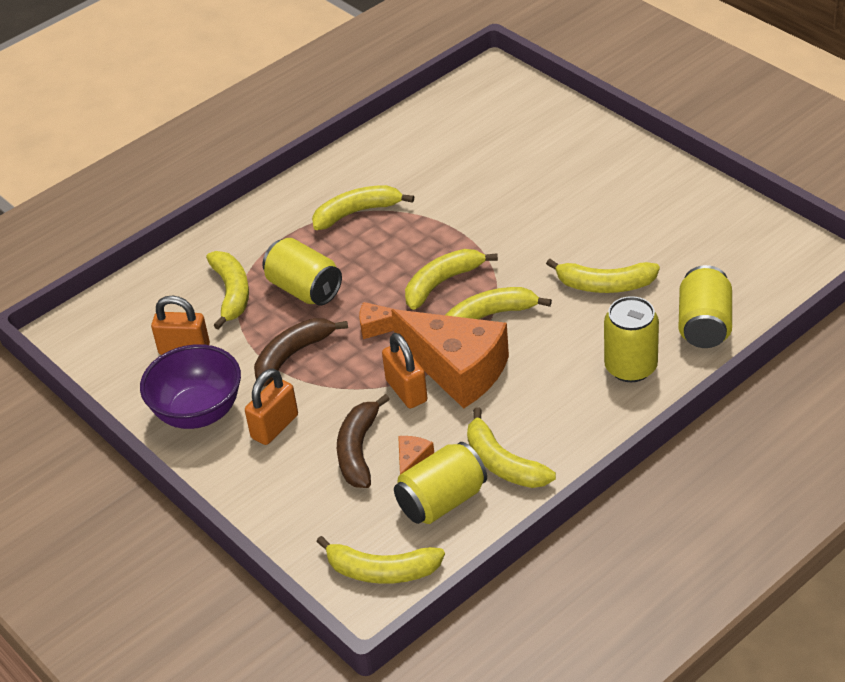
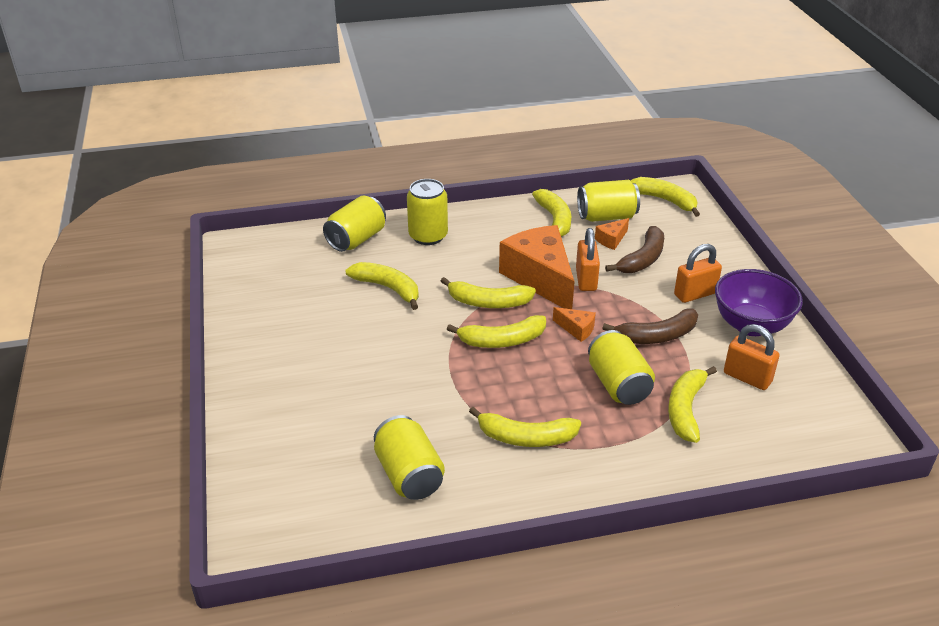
camera: 155 degrees left, 5 degrees down
(427, 151) = (409, 475): none -> yellow can

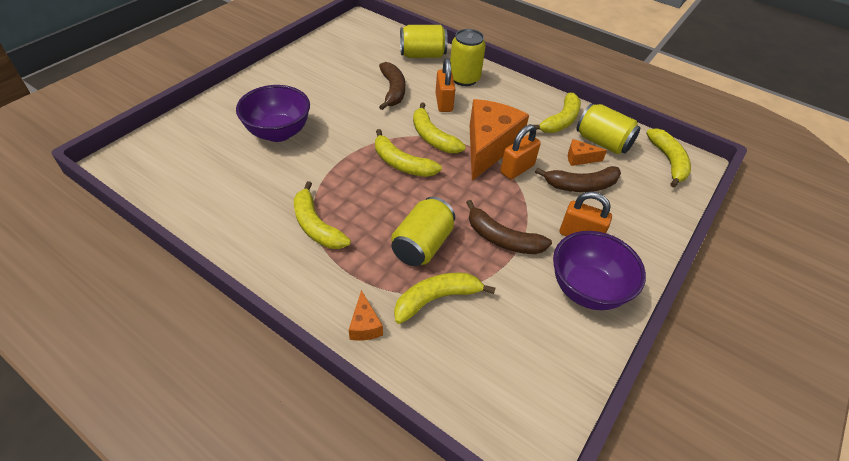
camera: 45 degrees right, 10 degrees up
(357, 398) = (278, 133): none -> purple bowl
(388, 288) = (393, 90): yellow banana -> brown banana
(409, 475) = (230, 191): yellow can -> none
(576, 329) = (457, 192): orange cheese -> orange cheese (365, 325)
(747, 377) = (518, 320): orange padlock -> orange padlock (443, 103)

